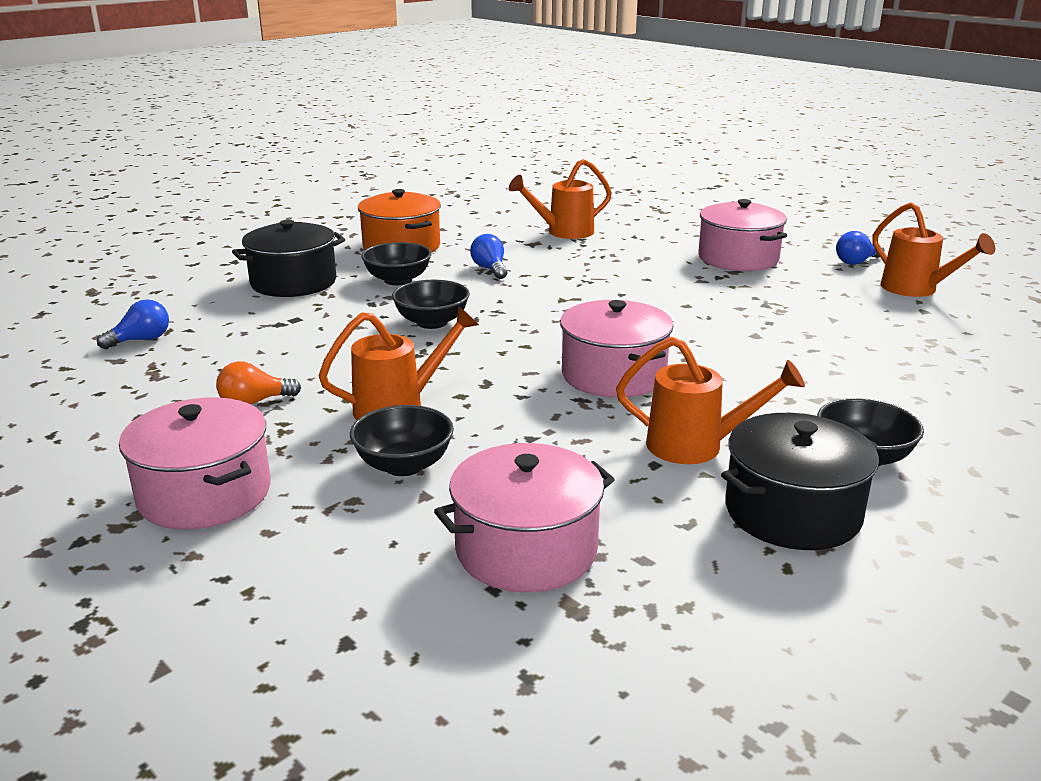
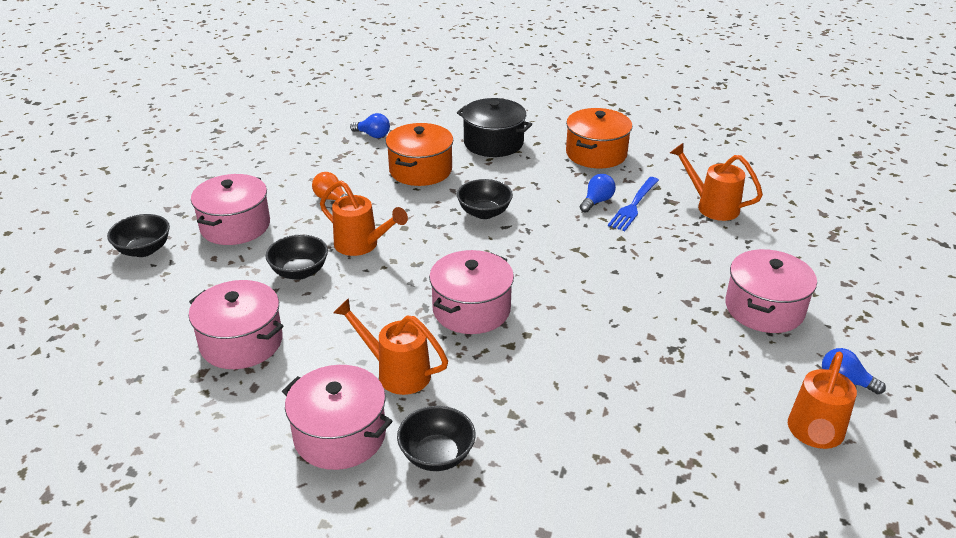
camera: 60 degrees right, 10 degrees up
(282, 333) = (420, 170): none -> orange pot
(398, 280) = (537, 175): black bowl -> black bowl (144, 250)
(520, 257) = (634, 205): none -> blue fork
(695, 446) = (397, 373): orange watering can -> orange watering can turned 135 degrees clockwise
(792, 512) = (340, 435): black pot -> pink pot

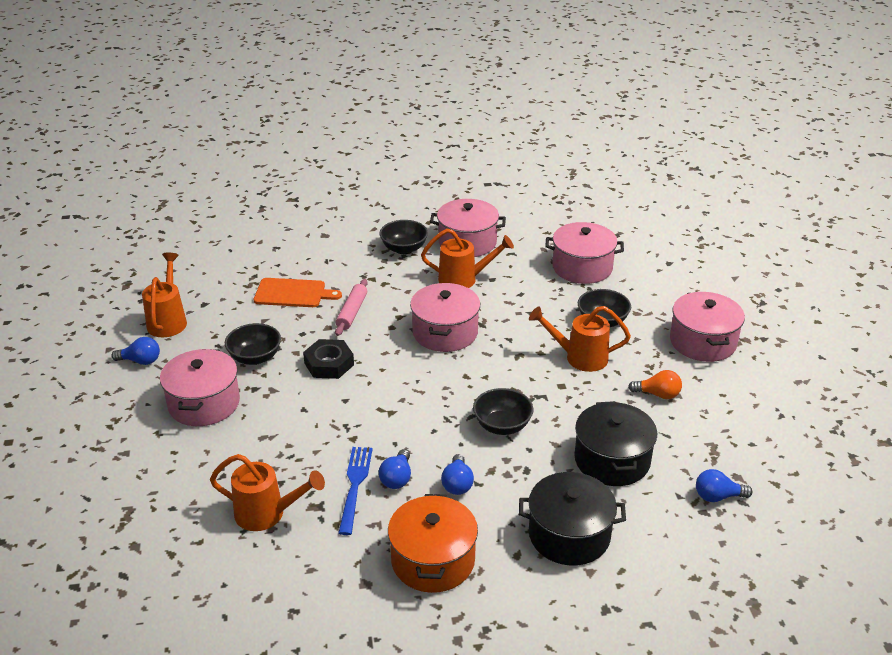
camera: 155 degrees right, 0 degrees up
(144, 250) = (740, 302): black bowl -> black bowl (255, 357)
(420, 170) = (612, 460): orange pot -> black pot
(551, 186) = (457, 484): none -> blue light bulb
(564, 369) = (352, 312): none -> pink rolling pin
(617, 312) = (329, 364): none -> black nut
(631, 424) = (293, 293): none -> orange cutting board

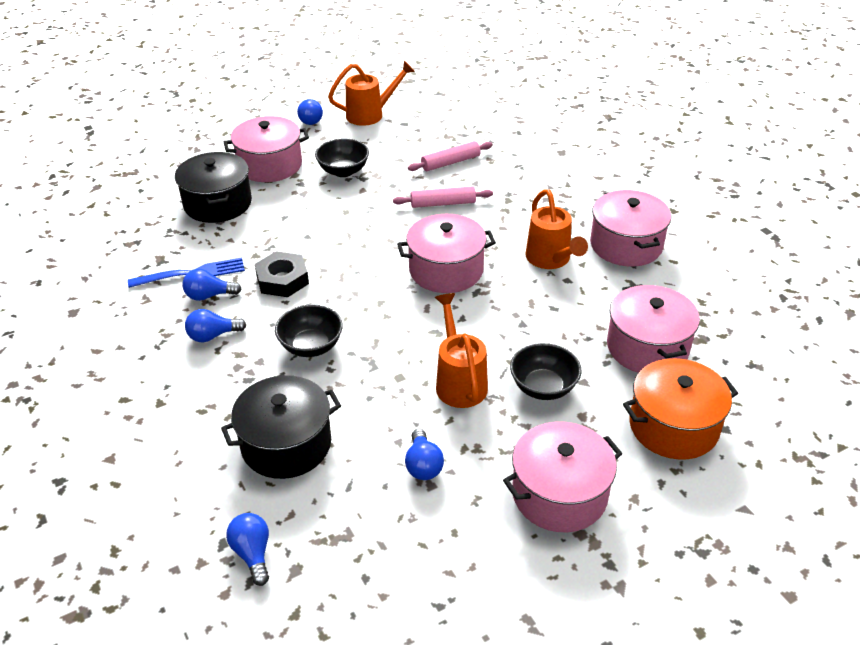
camera: 70 degrees right, 5 degrees up
(266, 514) = (145, 236): orange watering can -> none
(293, 293) = (450, 162): orange cutting board -> pink rolling pin
(329, 364) = (355, 212): black nut -> black nut (282, 280)
(404, 249) = (577, 205): black bowl -> none
(433, 560) = (107, 345): orange pot -> orange pot (673, 426)
(569, 535) = (159, 432): black pot -> black pot (217, 204)
(658, 394) = (423, 465): orange light bulb -> blue light bulb

